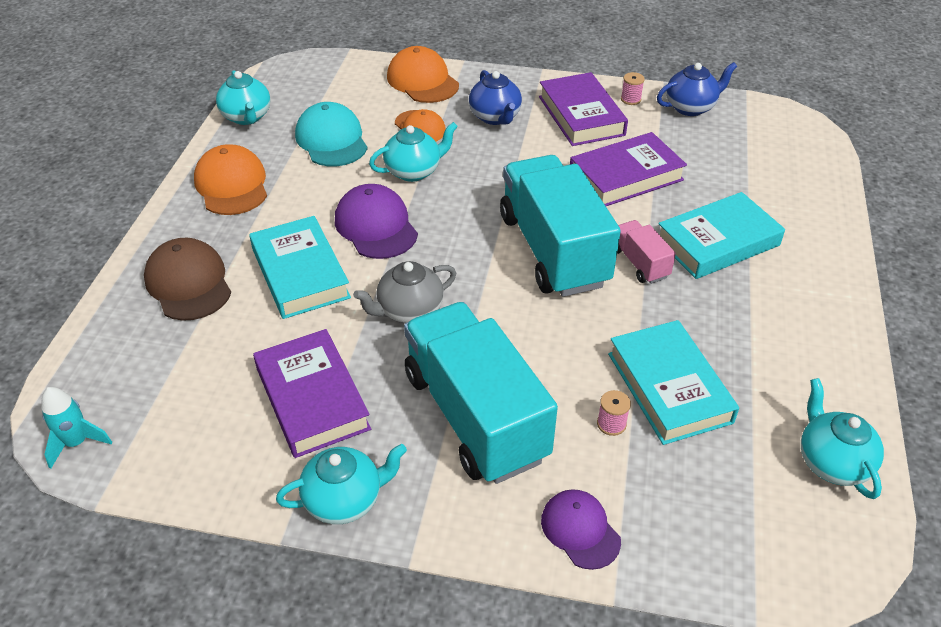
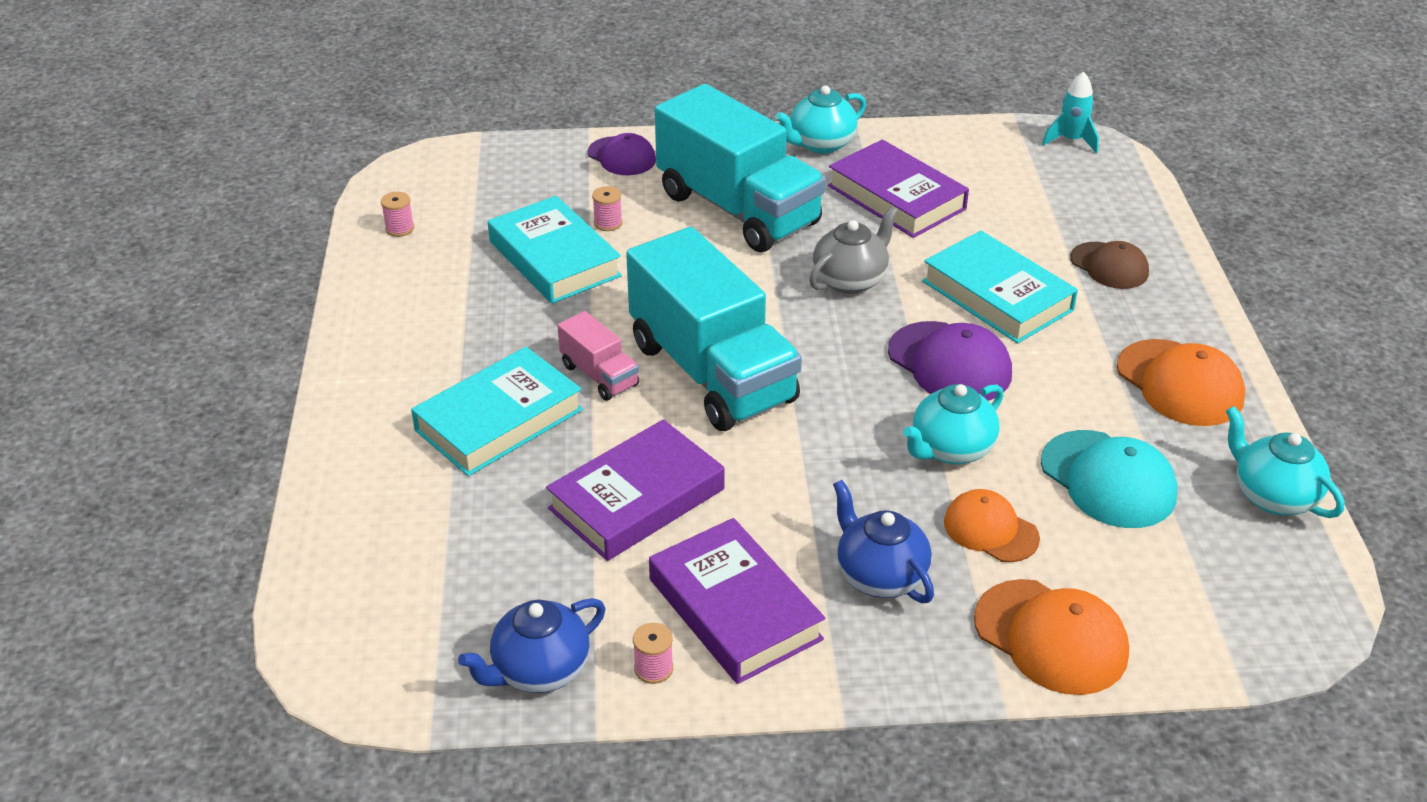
camera: 165 degrees right, 5 degrees down
(188, 283) = (1109, 266): brown cap -> brown cap, size x0.66
(832, 462) = (399, 228): turquoise teapot -> pink spool

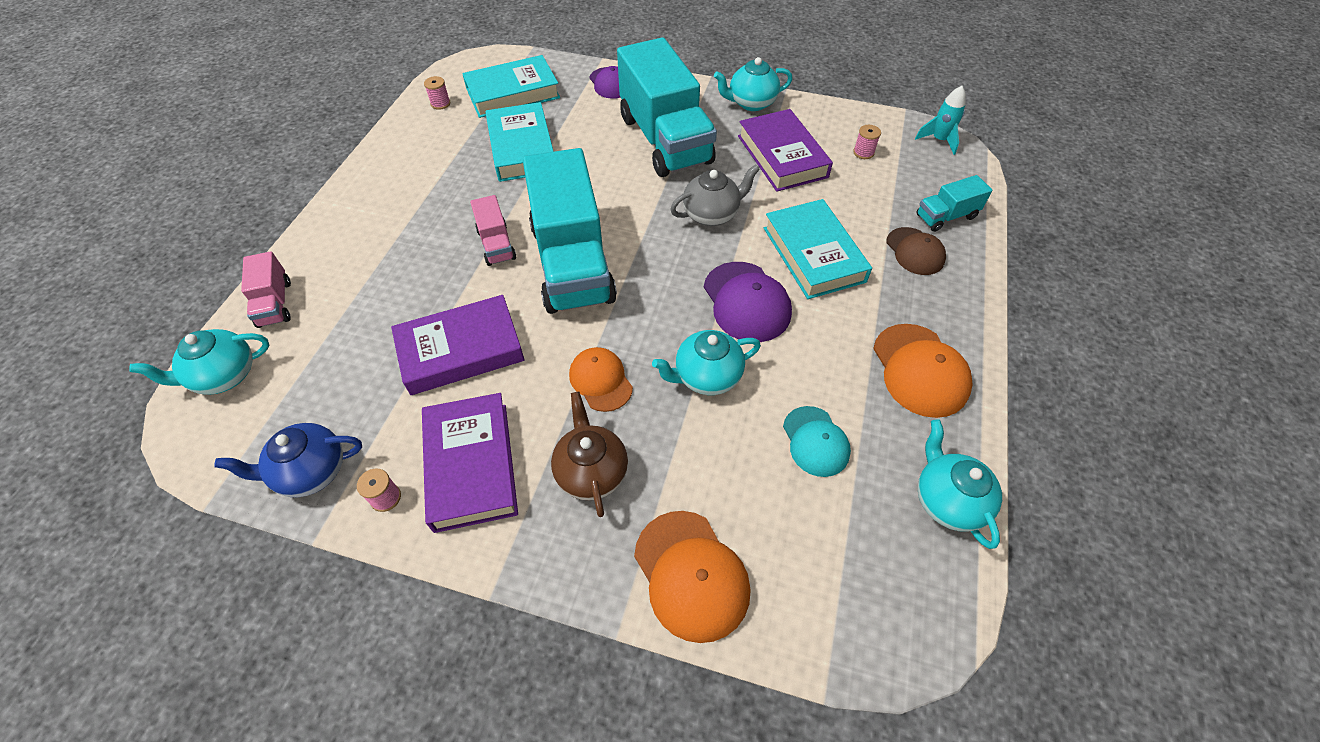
camera: 20 degrees right, 15 degrees up
(341, 606) = (224, 376): none -> turquoise teapot
(346, 511) = (275, 303): none -> pink truck
(499, 420) = (411, 261): turquoise book -> turquoise book (513, 93)
(608, 223) = (572, 130): pink spool -> pink spool (863, 152)
(880, 576) = (591, 471): blue teapot -> brown teapot
(990, 530) = (697, 458): orange cap -> orange cap (600, 380)
(1108, 480) = (815, 441): turquoise cap -> turquoise cap, size x0.66
(1123, 221) = (946, 216): none -> turquoise truck

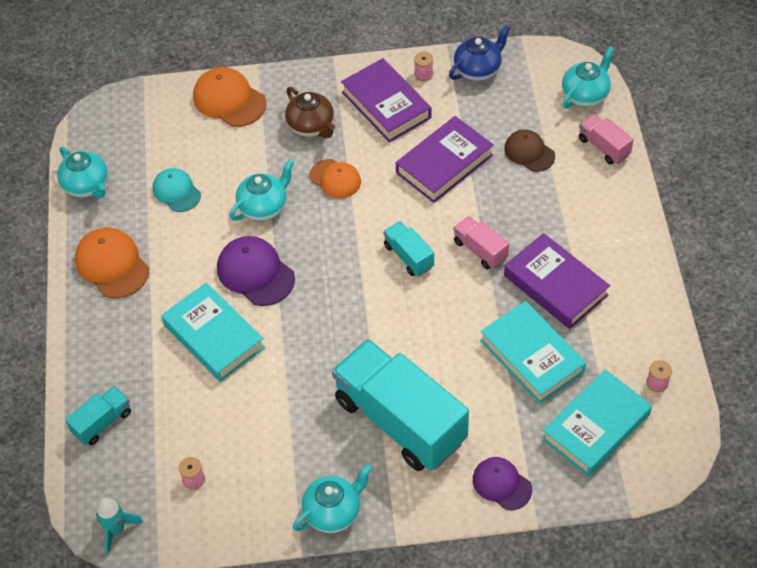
camera: 160 degrees right, 0 degrees up
(572, 263) = (408, 256): turquoise truck -> turquoise truck, size x0.45
(712, 214) = (316, 346): grey teapot -> none
(782, 156) = (275, 442): purple book -> purple book (555, 285)
(915, 251) = (127, 371): brown cap -> brown cap (529, 152)

